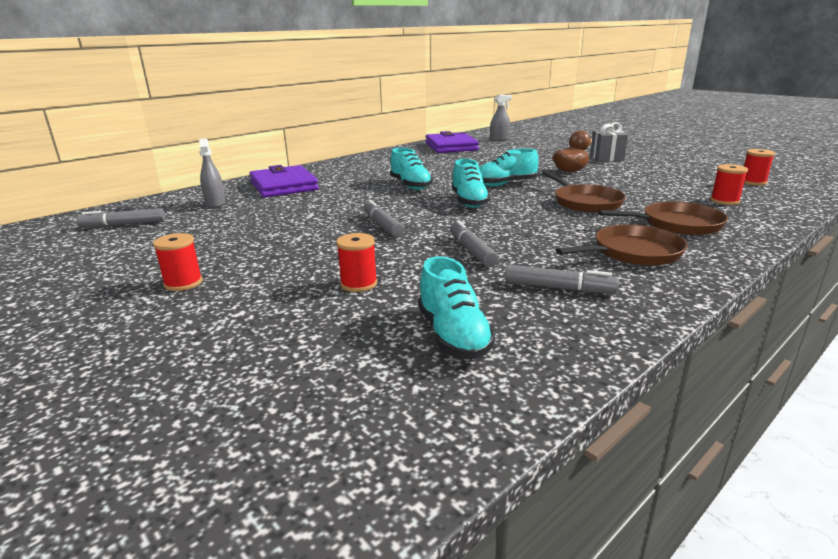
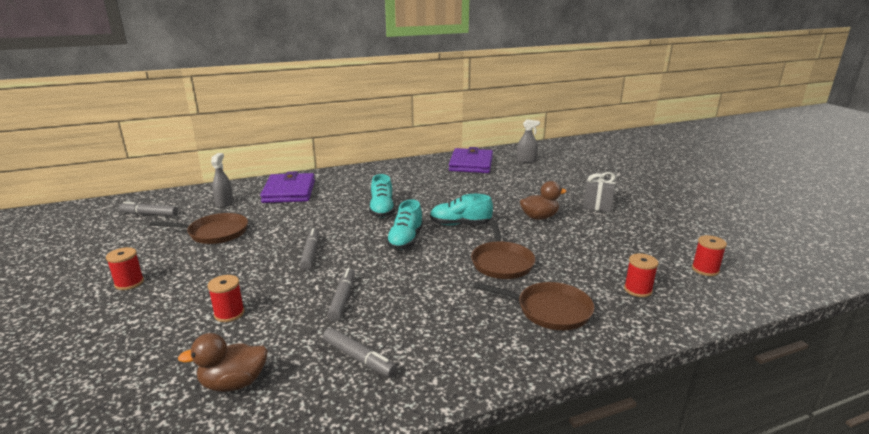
camera: 20 degrees right, 0 degrees up
(453, 335) = (234, 383): turquoise shoe -> brown duck
(633, 252) = (466, 335): brown pan -> brown pan (215, 233)

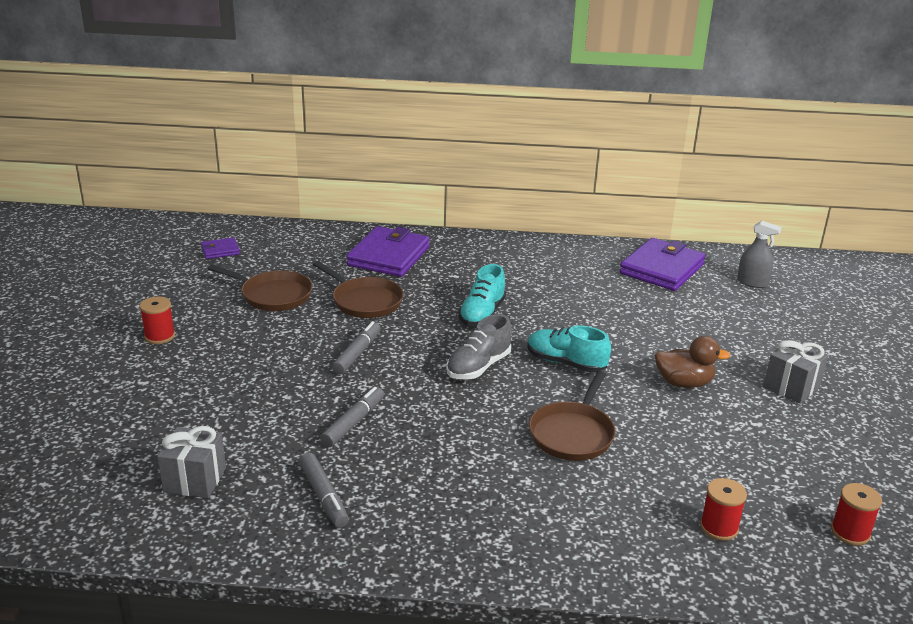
camera: 25 degrees right, 5 degrees up
(149, 214) = (220, 250): grey marker -> purple wallet
(224, 203) = (306, 255): grey spray bottle -> none
(229, 313) = (232, 403): red spool -> none
(234, 383) = (195, 480): brown duck -> grey gift
(405, 240) = (478, 367): turquoise shoe -> grey shoe
(550, 310) = (577, 515): brown pan -> brown pan (365, 301)

